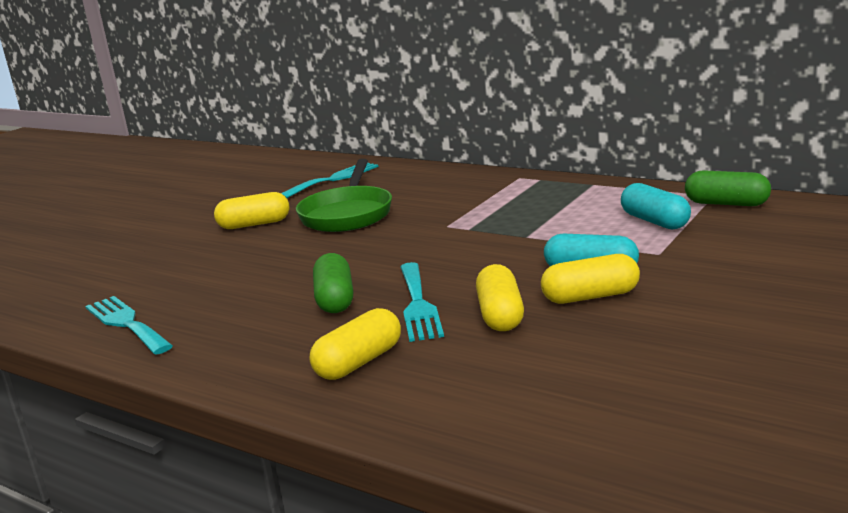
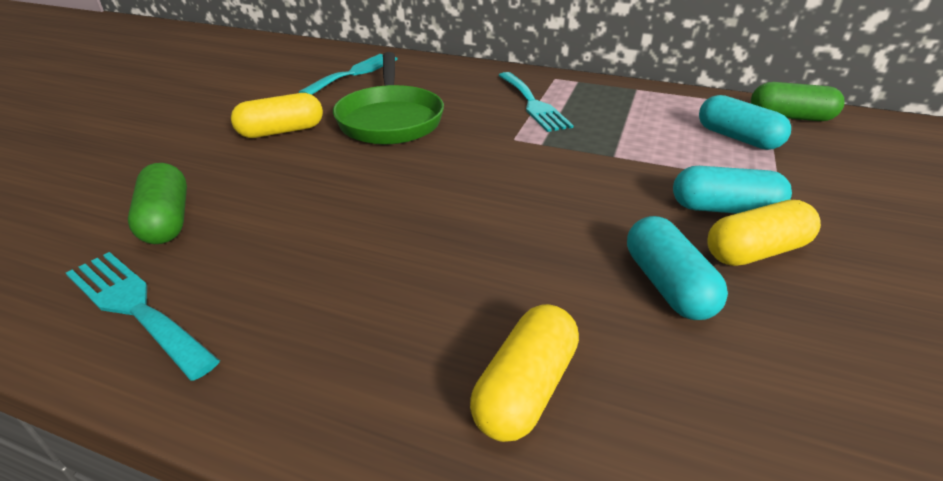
camera: 15 degrees left, 15 degrees up
(335, 299) = (433, 256): green capsule -> green capsule (167, 220)
(418, 304) = (549, 266): turquoise fork -> turquoise fork (533, 104)
(500, 315) = (667, 285): yellow capsule -> turquoise capsule

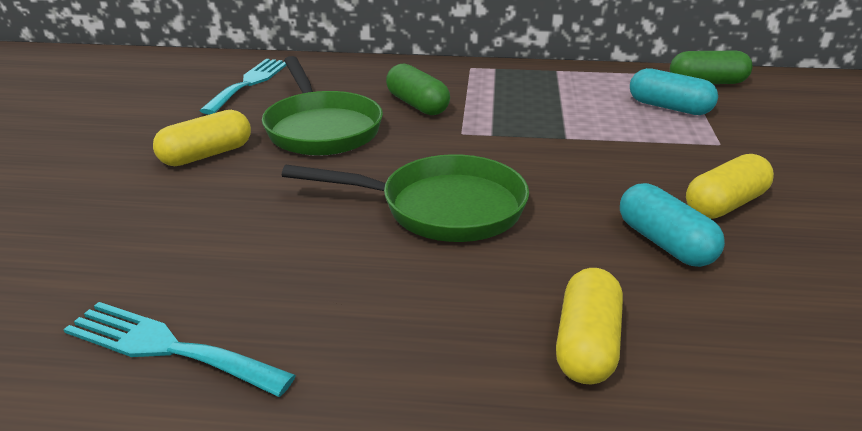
camera: 15 degrees left, 5 degrees down
(167, 220) = (139, 262): green capsule -> green capsule (417, 105)
(455, 210) = (442, 208): none -> green pan
(533, 104) = (462, 96): turquoise fork -> none
(724, 208) = (684, 172): turquoise capsule -> none

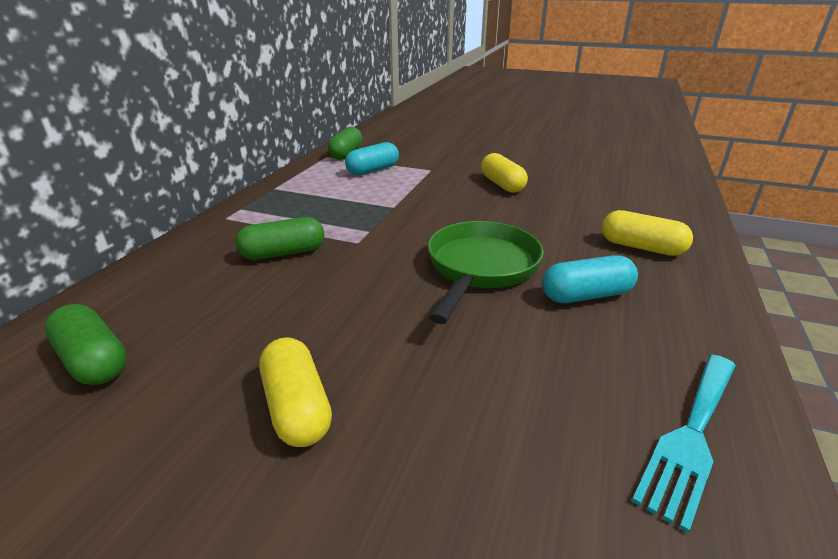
camera: 75 degrees left, 0 degrees up
(249, 83) = (94, 360): turquoise fork -> green capsule
(321, 128) = (290, 312): green pan -> none
(665, 243) = (540, 207): turquoise capsule -> turquoise capsule (586, 295)

